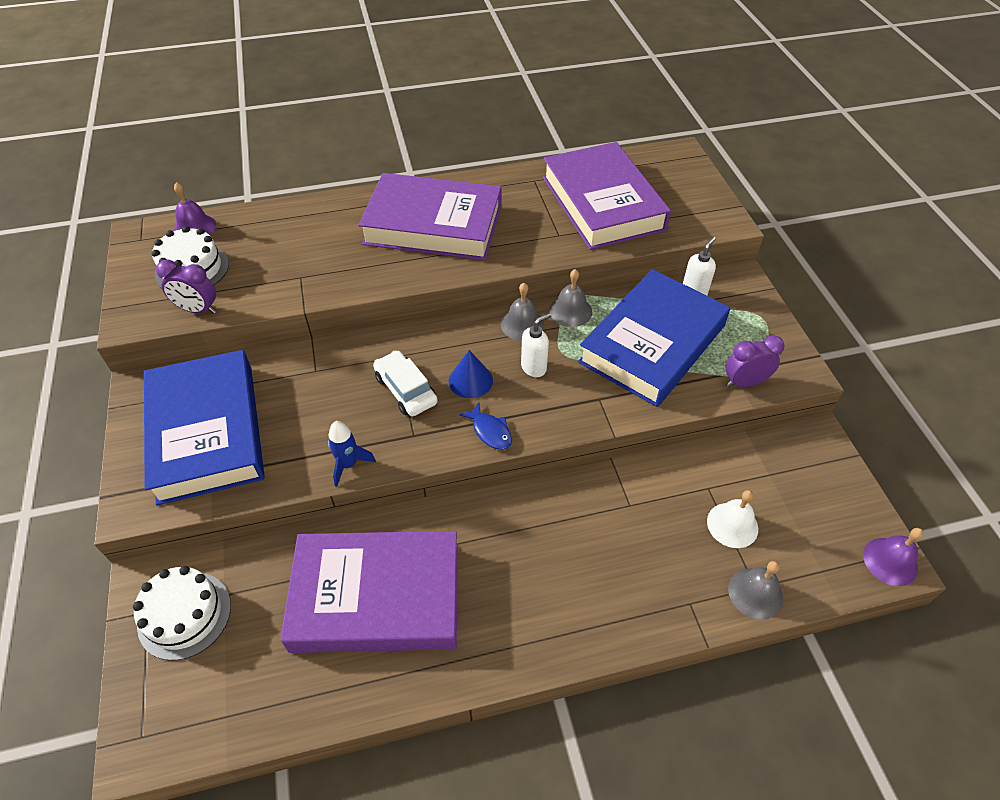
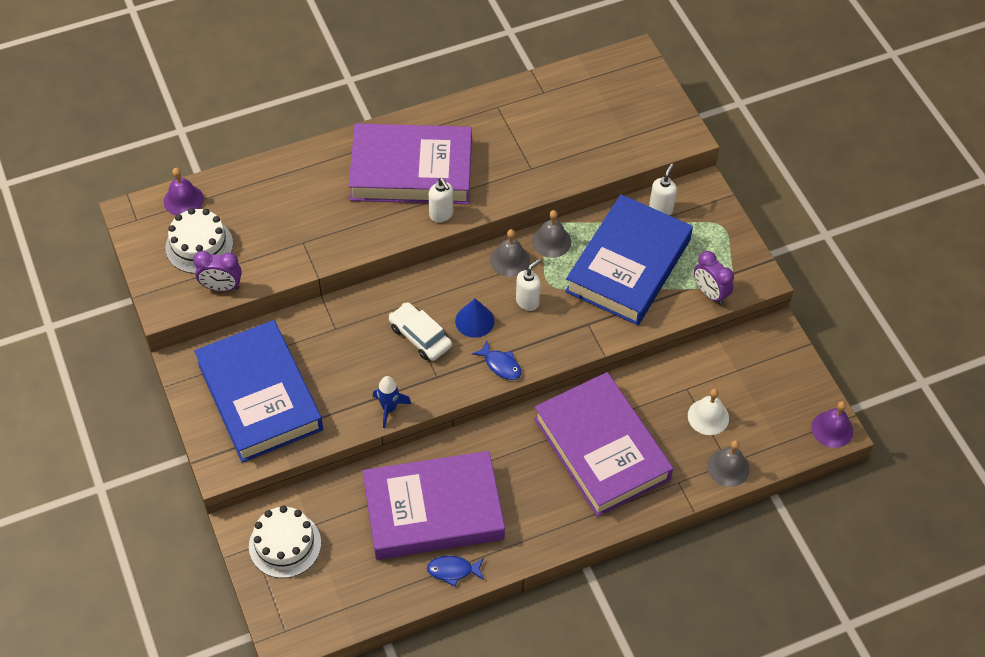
camera: 10 degrees left, 5 degrees up
(381, 683) = (453, 570): none -> blue fish
(454, 267) = (441, 214): none -> white soap dispenser
(602, 203) = (567, 127): purple book -> purple book (601, 449)
(744, 382) = (710, 293): purple clock -> purple clock turned 105 degrees counterclockwise

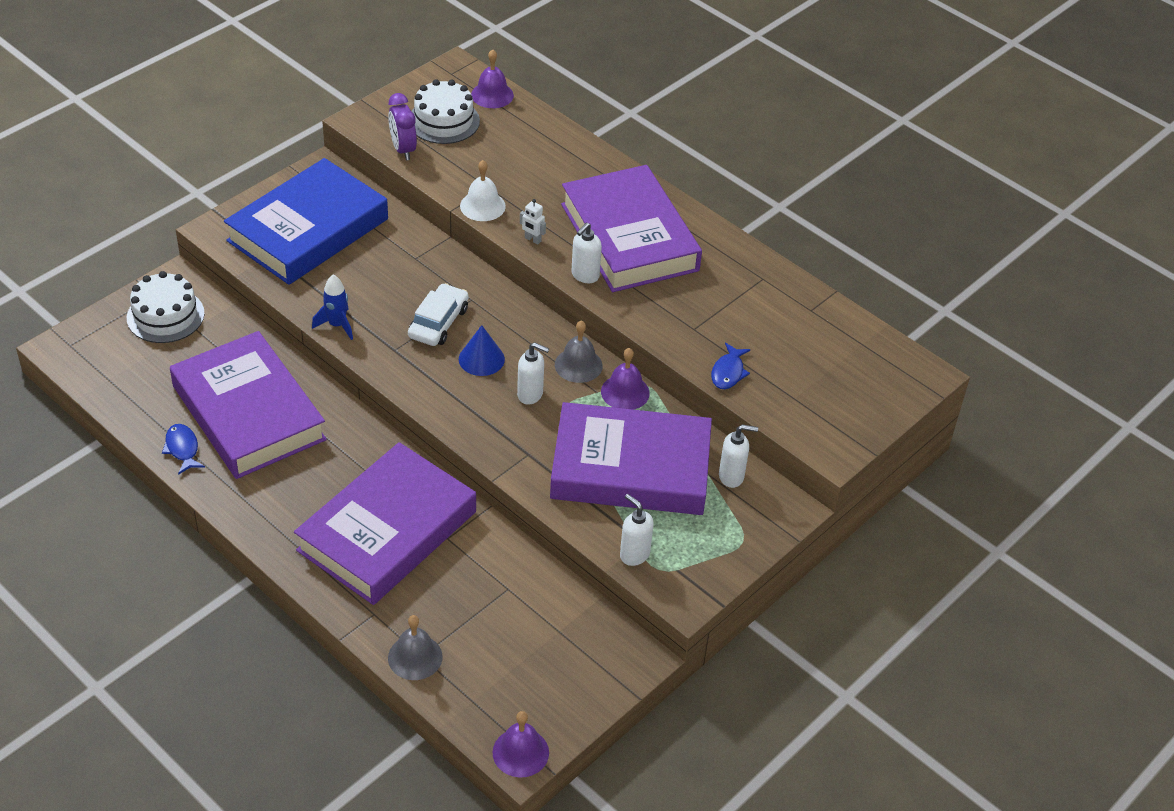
camera: 65 degrees right, 10 degrees down
(383, 234) = (532, 239): none -> white robot
(501, 365) = (434, 396): blue fish -> blue fish (728, 372)
(551, 241) = (625, 392): grey bell -> purple bell
(628, 265) = (630, 468): blue book -> purple book
(708, 416) = (478, 619): white bell -> white bell (482, 206)
(710, 293) = (634, 554): purple clock -> white soap dispenser

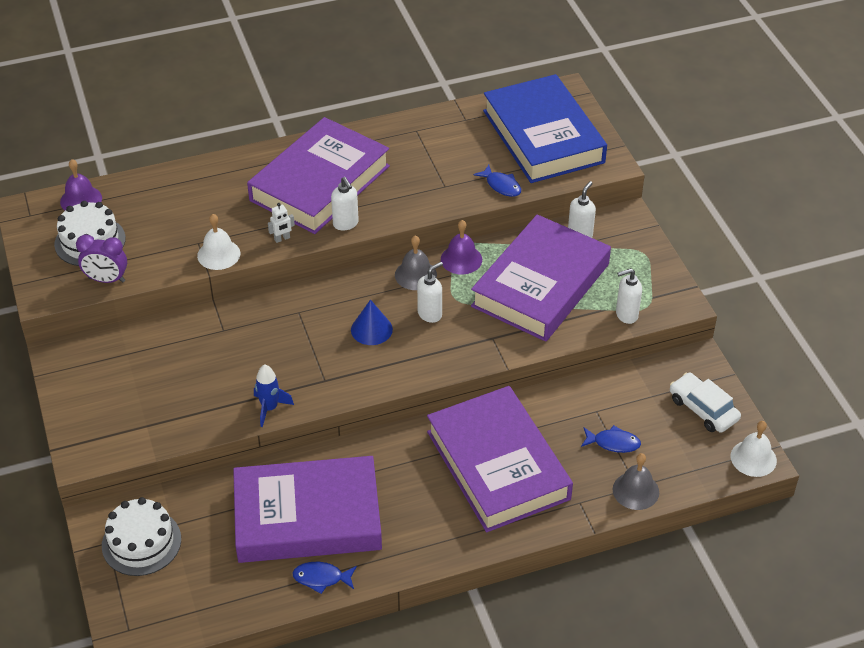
camera: 60 degrees left, 0 degrees up
(308, 230) = (133, 390): blue book -> blue book (543, 136)
(438, 323) = (312, 341): white car -> white car (703, 409)
(471, 617) = (613, 443): none -> blue fish
(520, 752) = (753, 458): purple bell -> white bell
(629, 237) = (320, 183): purple book -> purple book turned 60 degrees counterclockwise

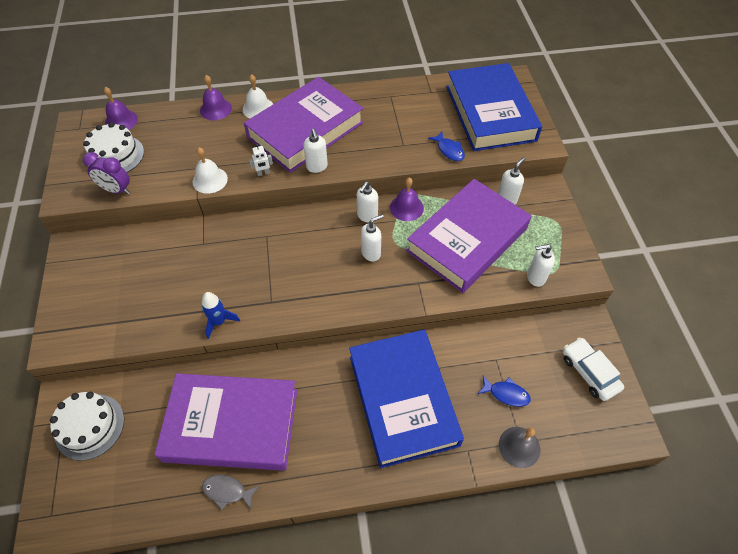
camera: 10 degrees right, 10 degrees up
(198, 171) = (215, 109): none -> purple bell
(321, 578) = (227, 491): blue fish -> grey fish
(371, 329) = (320, 260): blue cone -> none
(415, 275) = (367, 216): grey bell -> white soap dispenser
(498, 465) = (403, 400): purple book -> blue book
(753, 458) = (629, 430): white bell -> white bell (258, 108)

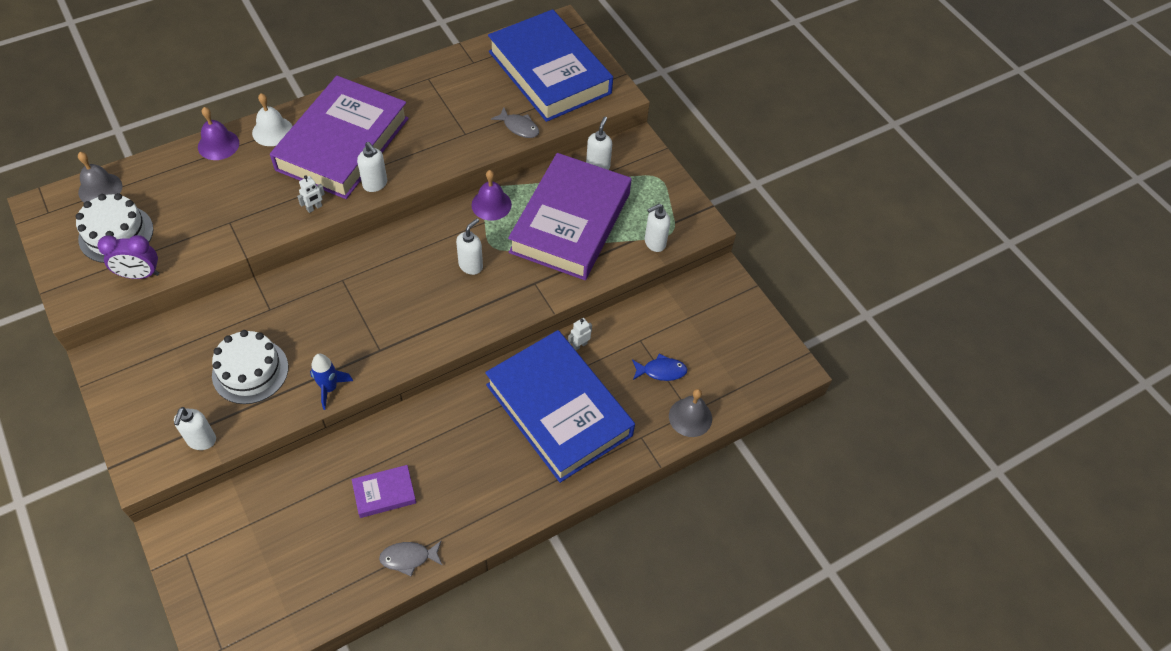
camera: 25 degrees left, 0 degrees up
(90, 426) = (220, 548): white cake -> white cake (250, 371)
(121, 121) = (100, 189): purple bell -> grey bell
(210, 180) = (252, 232): white bell -> none
(232, 425) = (384, 493): purple book -> purple book, size x0.41
(367, 216) = (450, 226): white soap dispenser -> white soap dispenser (201, 440)
(441, 347) = (579, 345): none -> white robot
(449, 150) = (519, 127): blue fish -> grey fish
(589, 372) = (736, 325): white car -> none

